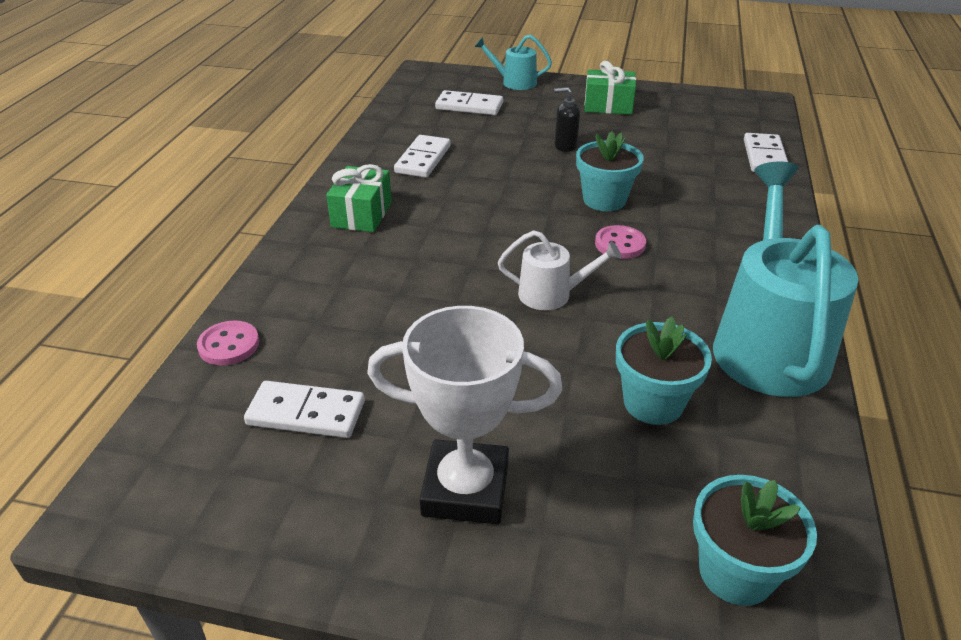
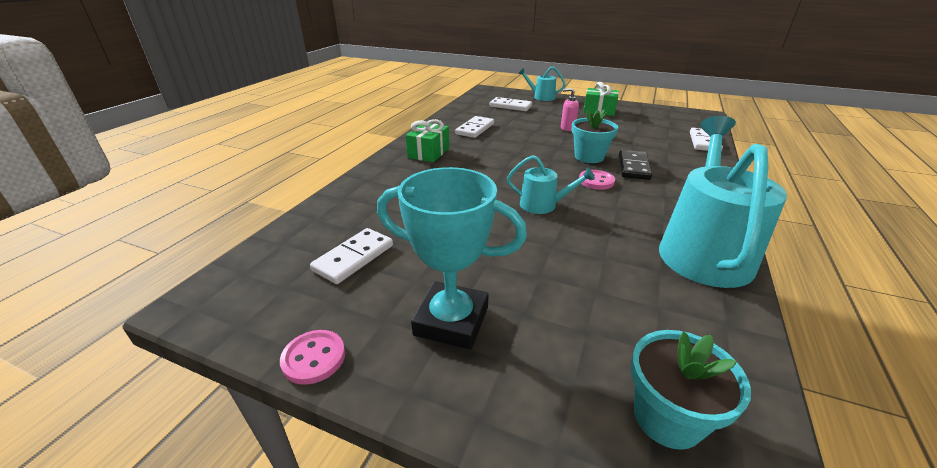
camera: 10 degrees right, 5 degrees down
(229, 345) = (320, 213): pink button -> pink button (314, 358)
(306, 413) = (354, 258): white domino -> white domino turned 75 degrees counterclockwise
(465, 489) = (451, 321): white trophy -> turquoise trophy
(551, 294) = (543, 205): white watering can -> turquoise watering can
(565, 146) = (567, 128): black soap dispenser -> pink soap dispenser
(653, 403) = (608, 279): turquoise flower pot -> none
(669, 213) = (633, 167): none -> black domino

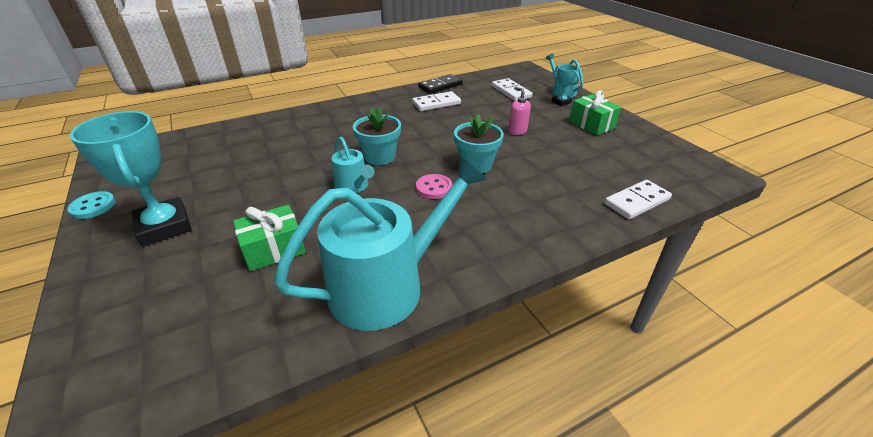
camera: 40 degrees right, 5 degrees up
(314, 358) = (93, 206): pink button -> turquoise button
(354, 258) = (195, 164): white domino -> none
(428, 153) = (364, 111): green gift -> green gift (274, 249)
(555, 103) = (561, 102): none -> turquoise trophy
(633, 167) = (495, 191): black domino -> black domino (440, 86)
(667, 417) = (136, 350): turquoise flower pot -> turquoise flower pot (380, 157)

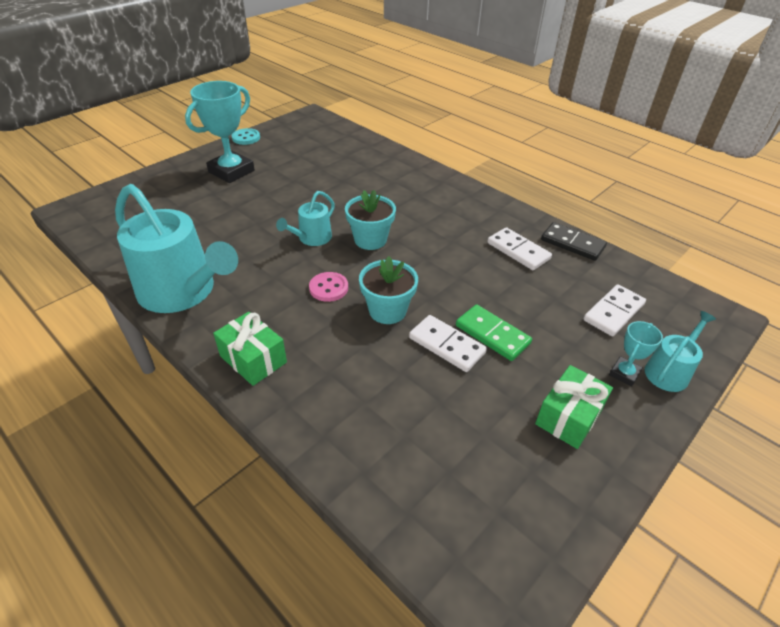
camera: 70 degrees right, 5 degrees up
(274, 249) = (216, 225): green gift -> green gift (253, 359)
(517, 131) = (492, 334): pink soap dispenser -> green domino
(637, 202) = (366, 475): white domino -> white domino (446, 345)

